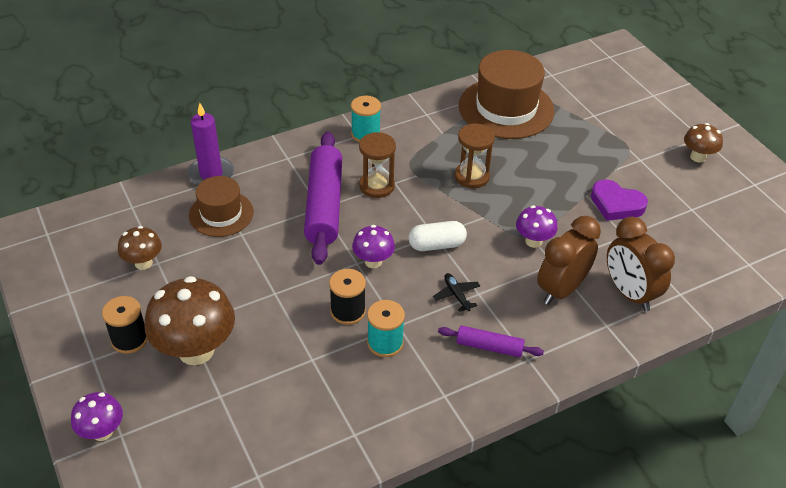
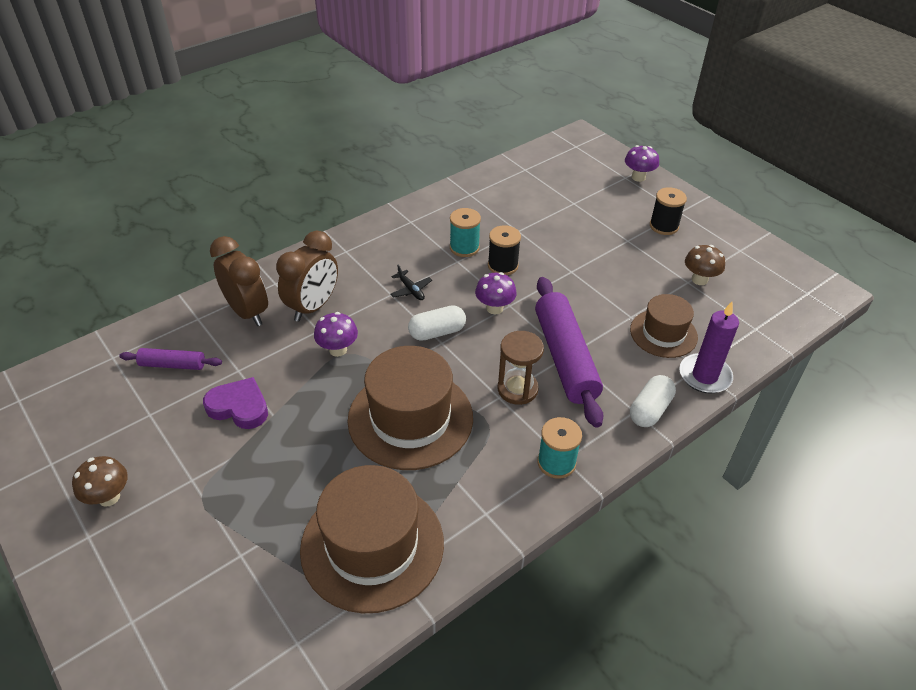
camera: 170 degrees right, 0 degrees up
(196, 350) = (609, 225): brown mushroom -> none
(275, 157) = (650, 410): none -> white capsule
(472, 177) = (410, 418): brown hourglass -> brown hat
(489, 347) = (378, 255): purple rolling pin -> purple rolling pin (173, 365)

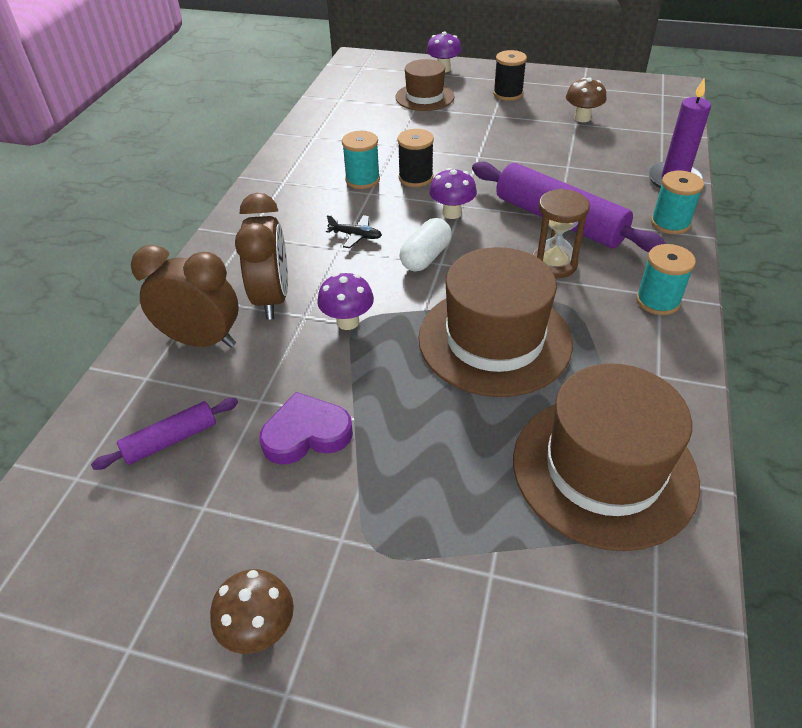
camera: 35 degrees left, 0 degrees up
(650, 410) = (670, 223): white capsule -> turquoise spool
(663, 333) = (607, 166): brown hat -> brown hat (424, 97)

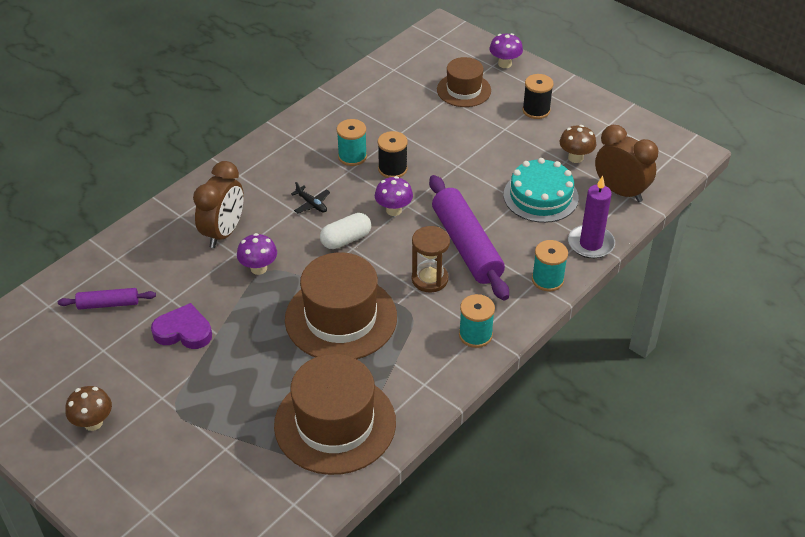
camera: 25 degrees right, 0 degrees up
(202, 341) = (162, 246): brown clock -> brown clock (620, 192)
(584, 156) = (540, 196): none -> turquoise cake

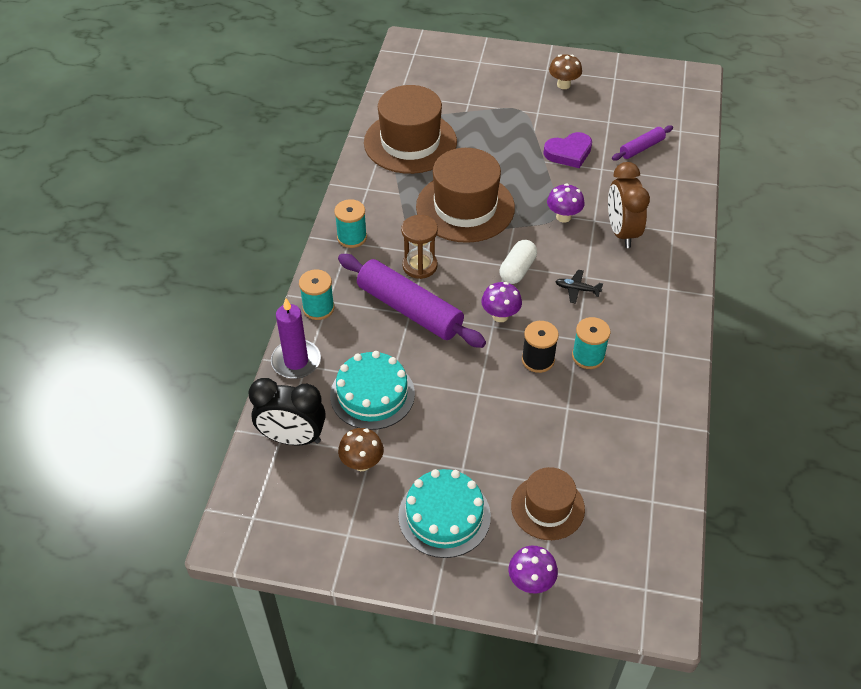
camera: 150 degrees right, 5 degrees up
(536, 110) = (444, 516): black spool -> turquoise cake
(620, 192) = (292, 438): brown clock -> black clock

